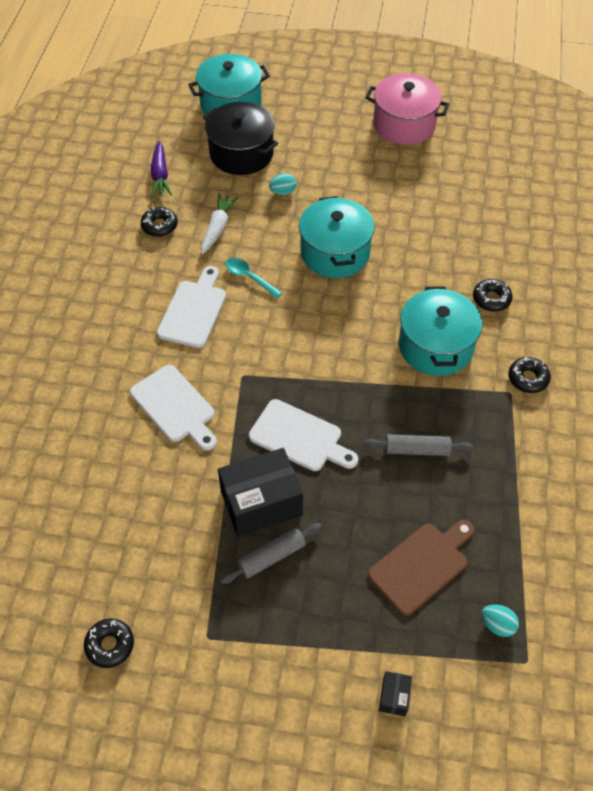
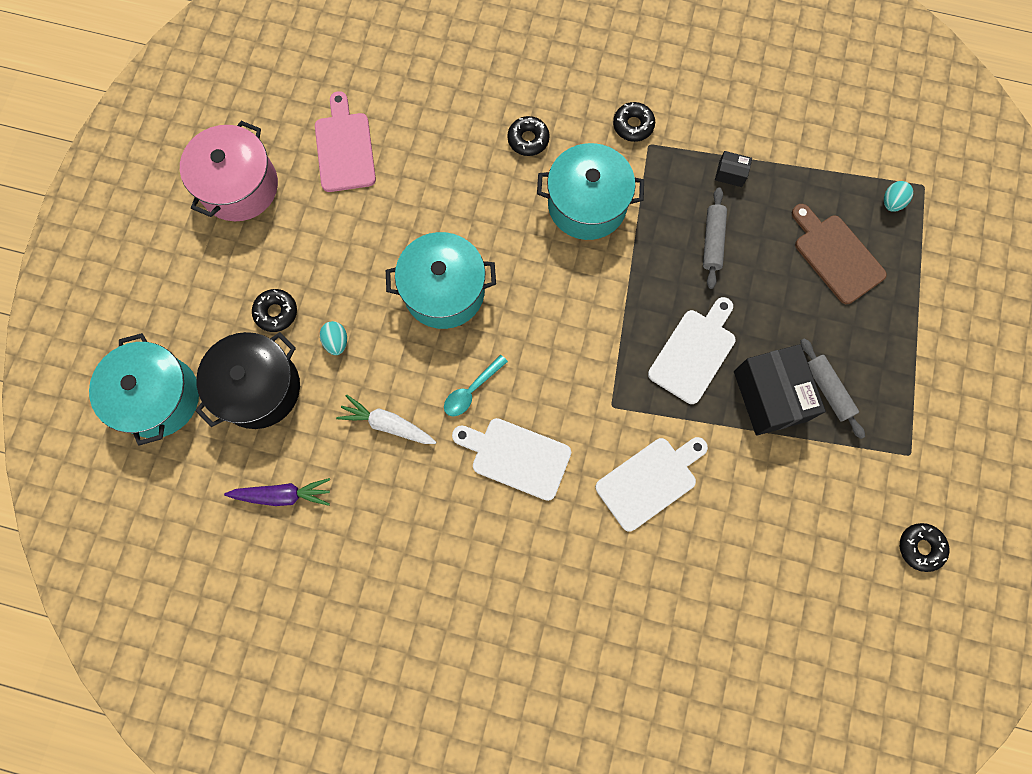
camera: 85 degrees left, 20 degrees up
(159, 226) = (374, 496): black donut -> black donut (276, 312)
(394, 697) = (958, 296): black box -> black box (730, 174)
(452, 180) = (345, 148): none -> pink cutting board

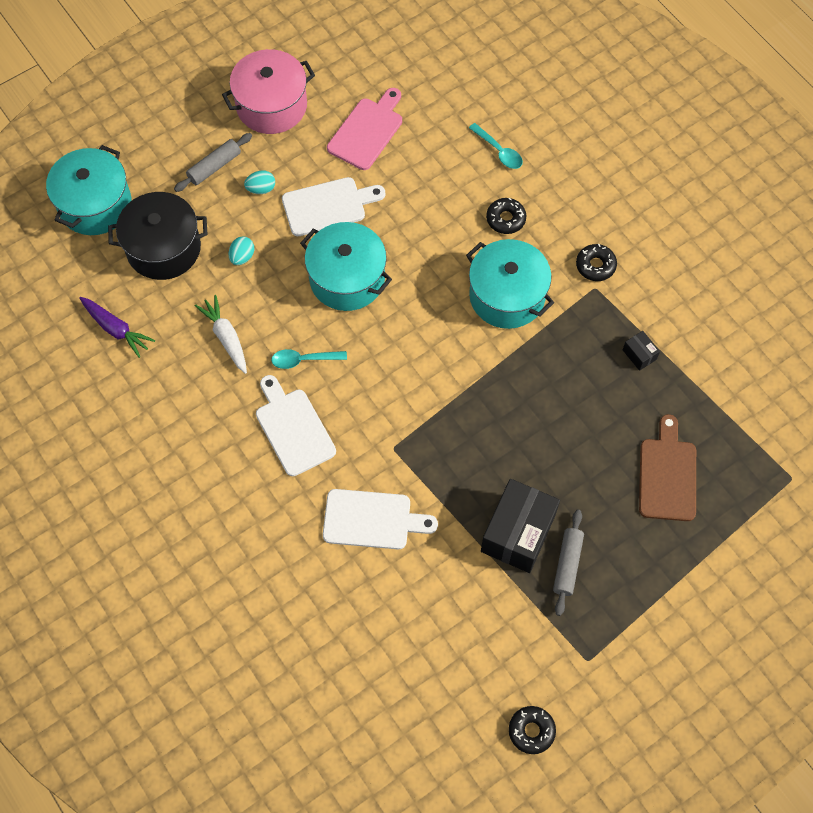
camera: 40 degrees right, 10 degrees down
(276, 312) = (220, 207): black donut -> none
(471, 85) = (499, 151): none -> turquoise spoon
(694, 352) = (489, 458): white cutting board -> white cutting board (328, 206)
(712, 241) = (578, 392): grey rolling pin -> grey rolling pin (214, 167)
(891, 202) = (752, 470): turquoise egg -> turquoise egg (261, 189)

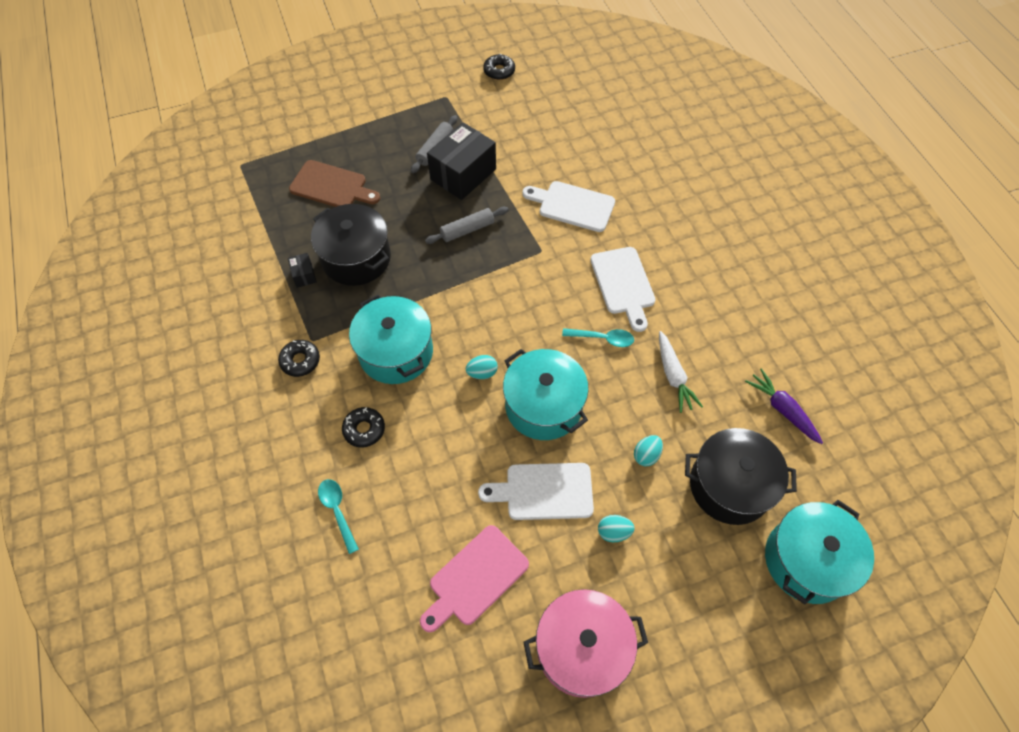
camera: 165 degrees left, 5 degrees down
(214, 167) = (663, 576): grey rolling pin -> grey rolling pin (467, 230)
(415, 296) = (482, 373): none -> turquoise egg
(593, 388) = (356, 258): none -> black pot
(667, 475) = (331, 186): brown cutting board -> brown cutting board turned 90 degrees counterclockwise

